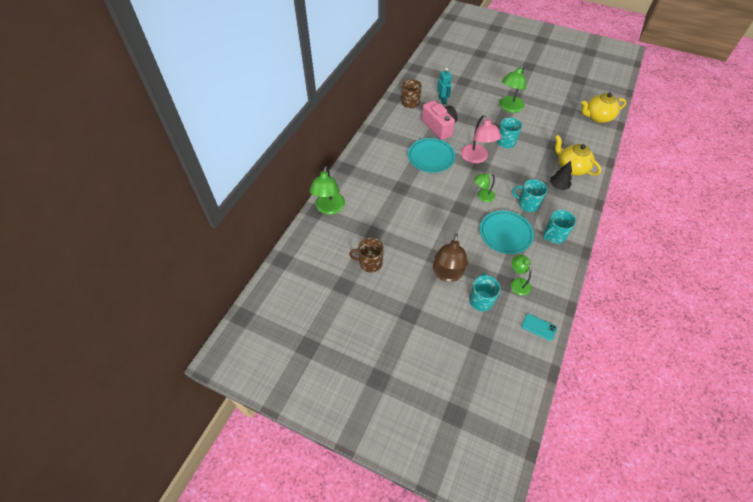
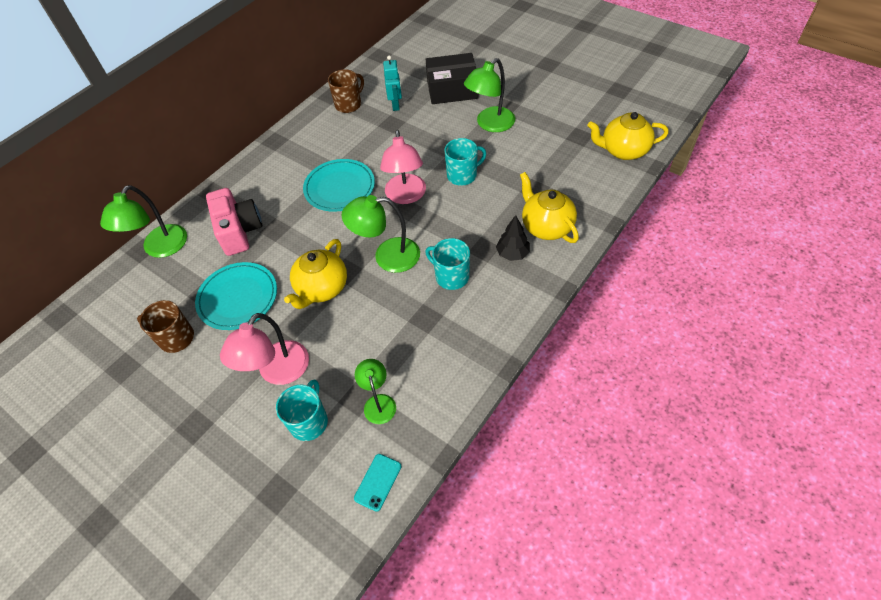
camera: 15 degrees right, 0 degrees up
(439, 127) = (373, 144): pink camera -> pink camera (239, 231)
(447, 274) = (277, 372): brown lamp -> pink lamp
(450, 221) = (321, 288): none -> yellow teapot
(474, 87) = (452, 89): none -> black box
(482, 196) = (387, 256): green lamp -> green lamp, size x1.63
(505, 233) = (396, 319): turquoise plate -> turquoise plate (238, 298)
(538, 327) = (378, 482): turquoise phone -> turquoise phone turned 75 degrees clockwise
(554, 235) = (470, 332): turquoise mug -> none

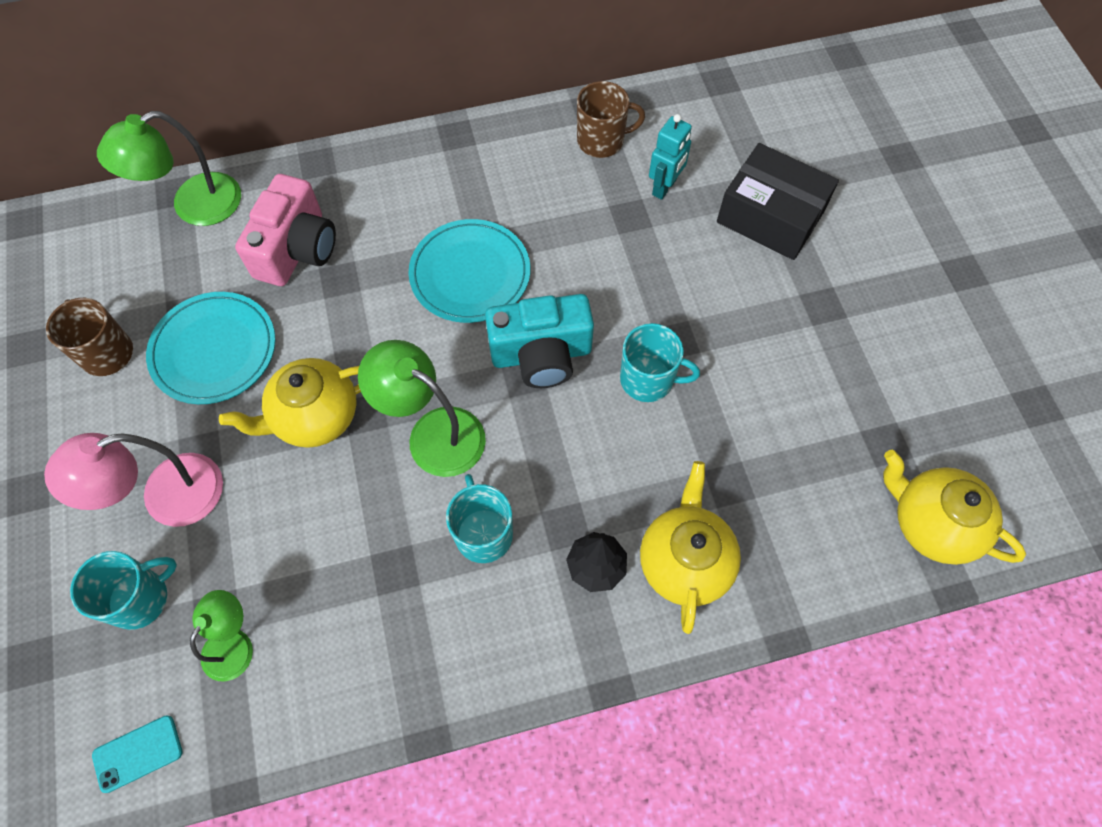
camera: 35 degrees right, 10 degrees up
(406, 196) = (541, 354): pink lamp -> turquoise camera
(490, 124) = (769, 320): green lamp -> none

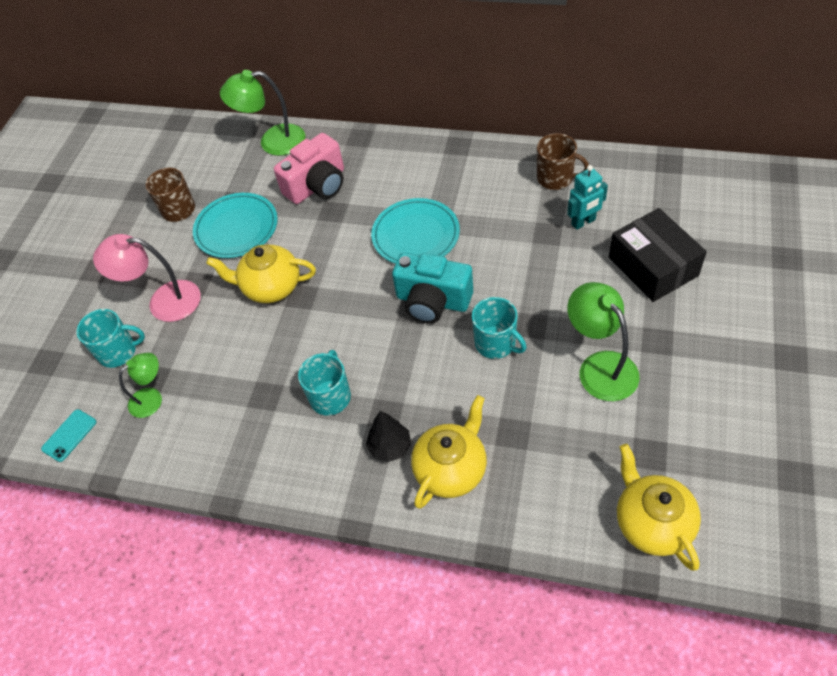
camera: 35 degrees right, 10 degrees down
(138, 753) = (69, 435): turquoise phone -> turquoise phone turned 60 degrees counterclockwise
(433, 433) = (335, 324): green lamp -> green lamp (600, 366)

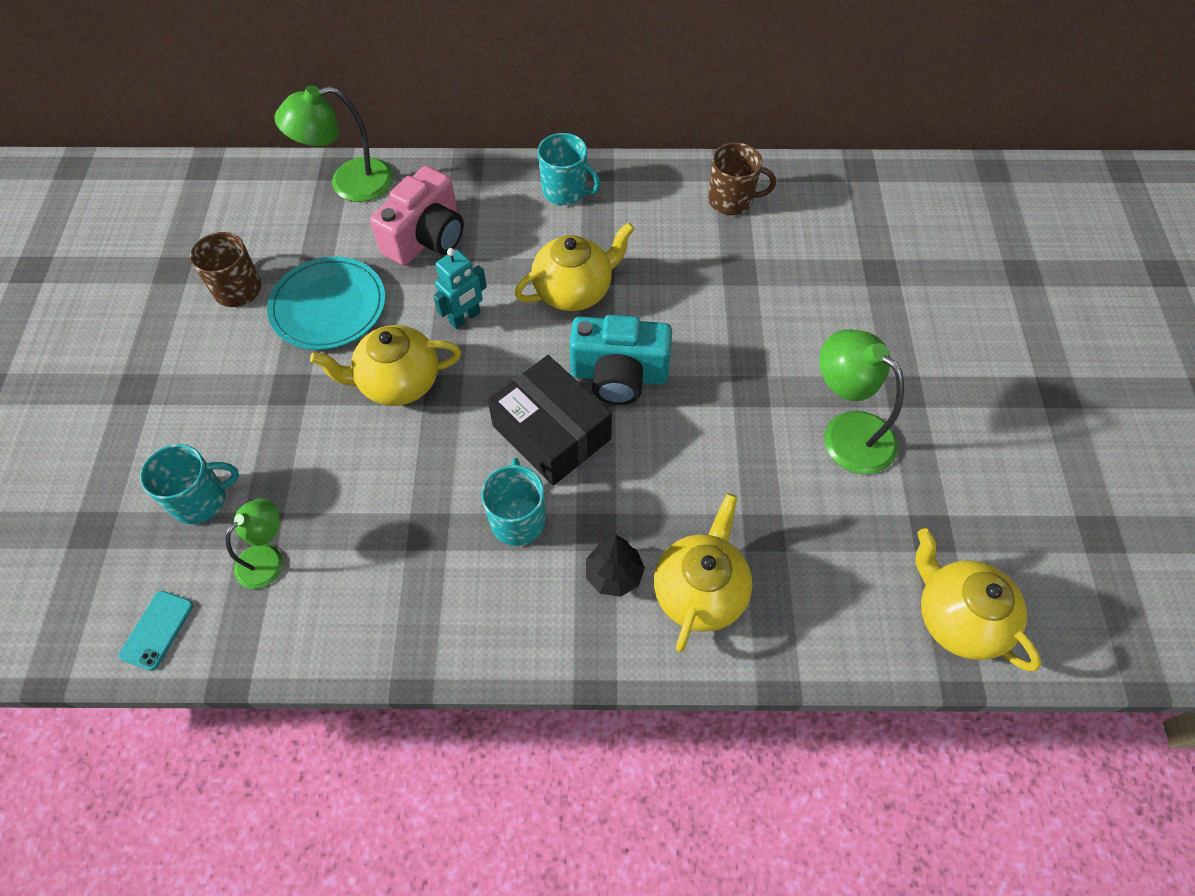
camera: 20 degrees left, 5 degrees up
(164, 301) = (249, 420): pink lamp -> none
(415, 235) = (574, 291): turquoise plate -> yellow teapot
(496, 343) = (713, 419): turquoise mug -> turquoise mug (565, 191)
(583, 222) = (779, 253): turquoise robot -> turquoise robot (465, 318)
(653, 266) = (875, 299): black box -> black box (551, 432)

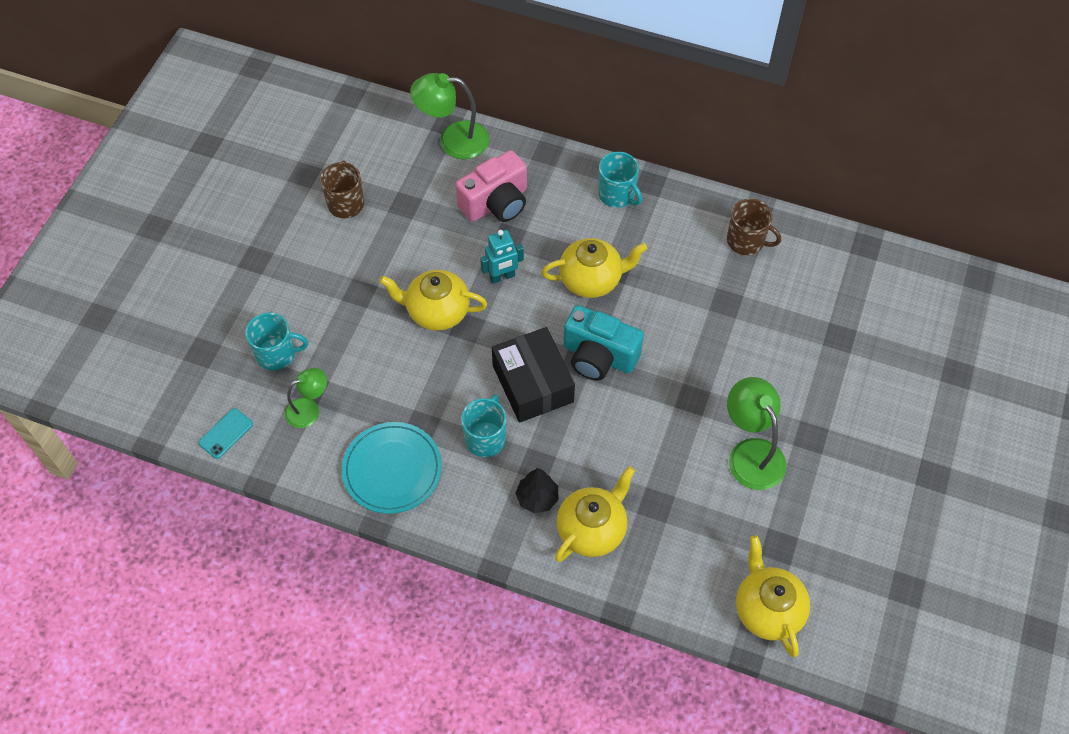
camera: 20 degrees right, 0 degrees up
(328, 307) = (406, 237): turquoise plate -> turquoise plate (392, 469)

